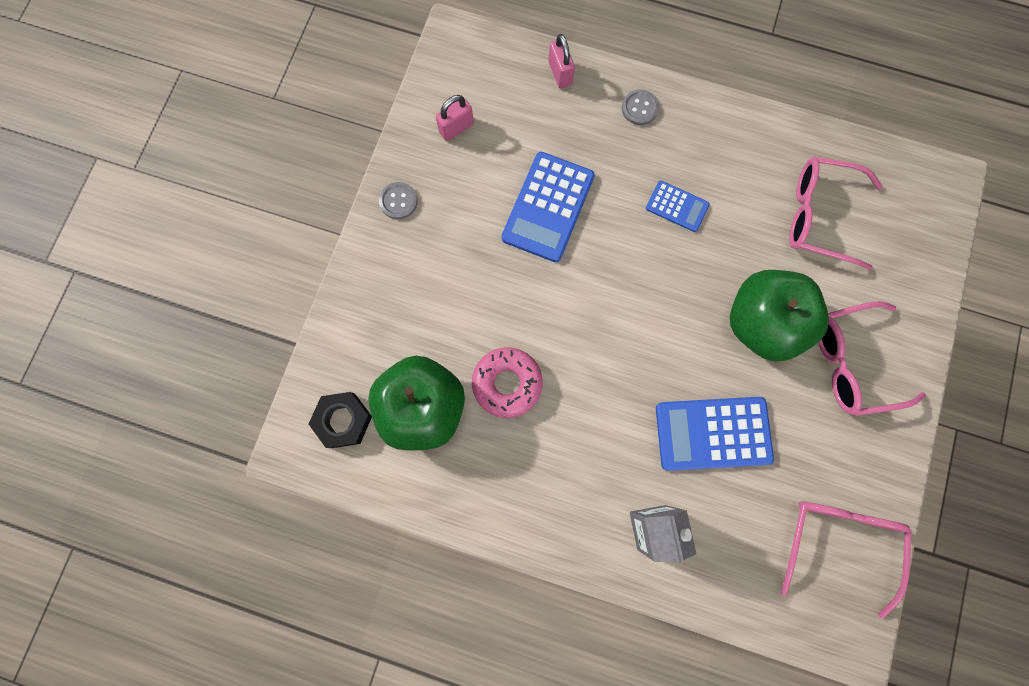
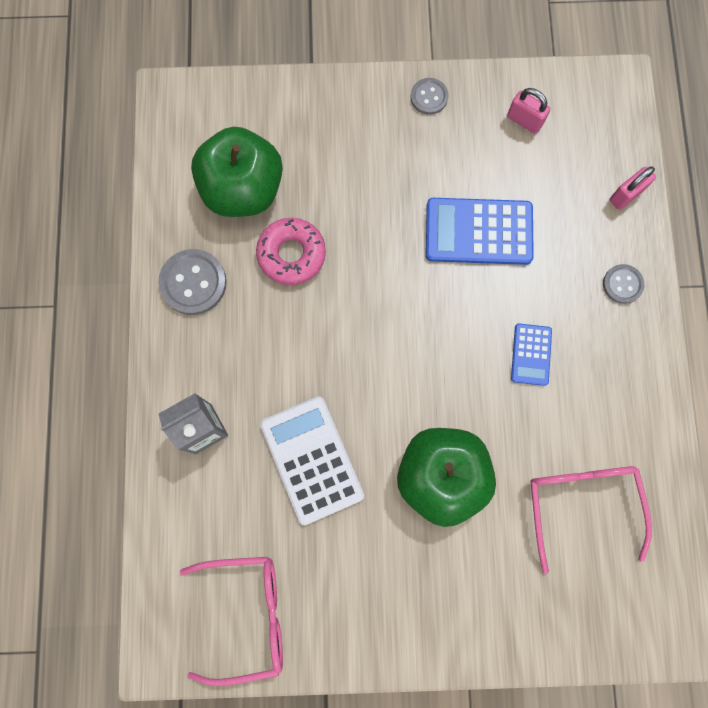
camera: 70 degrees right, 0 degrees up
(343, 421) = (208, 128): black nut -> none
(501, 489) = (193, 283): none -> grey button
(713, 433) = (311, 460): blue calculator -> white calculator
(852, 362) = (435, 581): pink glasses -> none

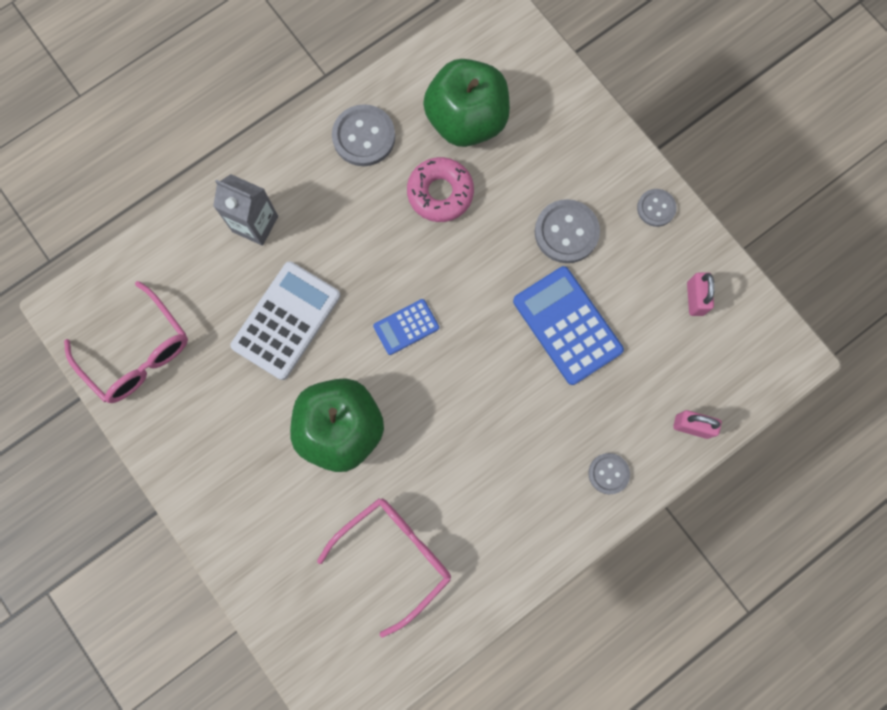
camera: 55 degrees right, 0 degrees up
(399, 178) = (566, 232): none -> grey button
(531, 354) = (492, 436): blue calculator -> blue calculator (406, 327)

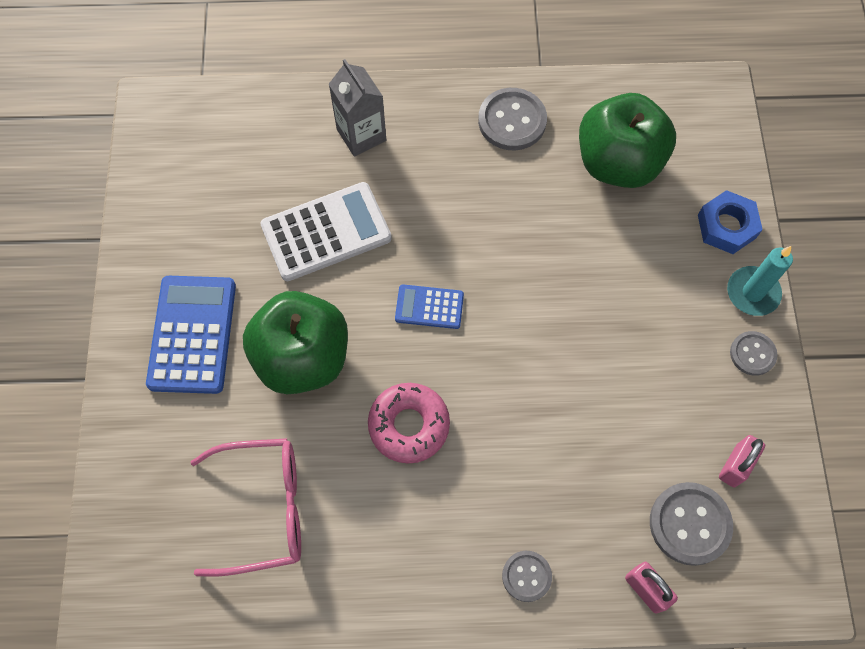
camera: 35 degrees right, 10 degrees down
(137, 353) = (180, 178): pink glasses -> none
(440, 193) = (547, 210): pink donut -> pink donut (409, 425)
(566, 232) = (645, 319): grey button -> grey button (689, 524)
(567, 325) = (585, 406): blue calculator -> blue calculator (192, 334)
(577, 121) = (726, 226): none -> blue nut
(627, 161) = (752, 292): none -> turquoise candle

